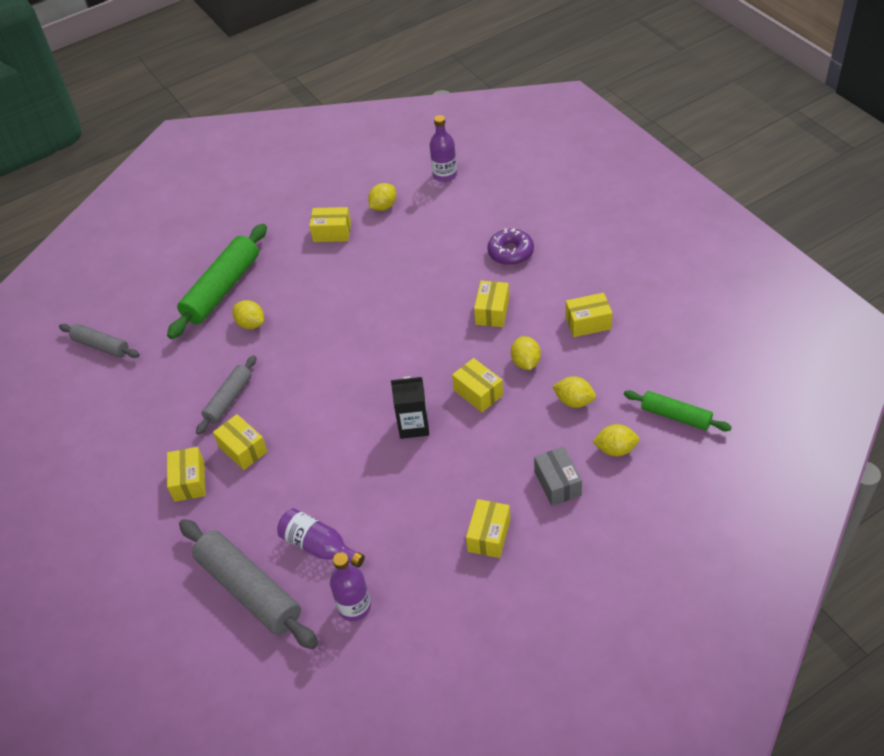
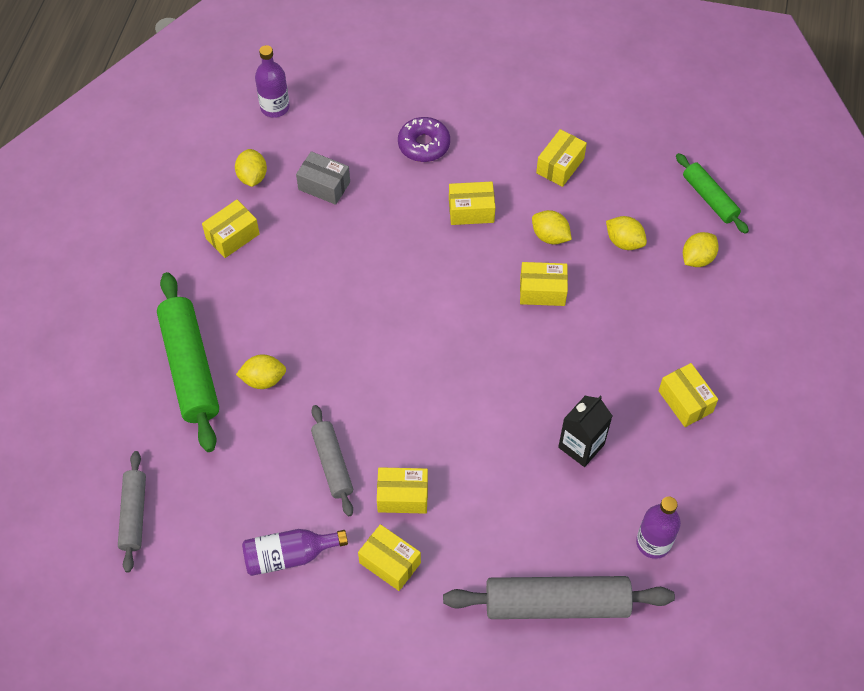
camera: 50 degrees left, 10 degrees up
(101, 346) = (134, 514): grey rolling pin -> grey rolling pin turned 75 degrees counterclockwise
(319, 546) = (569, 521): purple bottle -> purple bottle (289, 555)
(413, 425) = (523, 359): black carton -> black carton (581, 446)
(492, 312) = (471, 211): yellow box -> yellow box turned 60 degrees counterclockwise
(557, 483) = (687, 319): grey box -> grey box (324, 186)
(574, 401) = (624, 242): yellow lemon -> yellow lemon turned 60 degrees clockwise
(675, 416) = (709, 198): green rolling pin -> green rolling pin turned 75 degrees clockwise

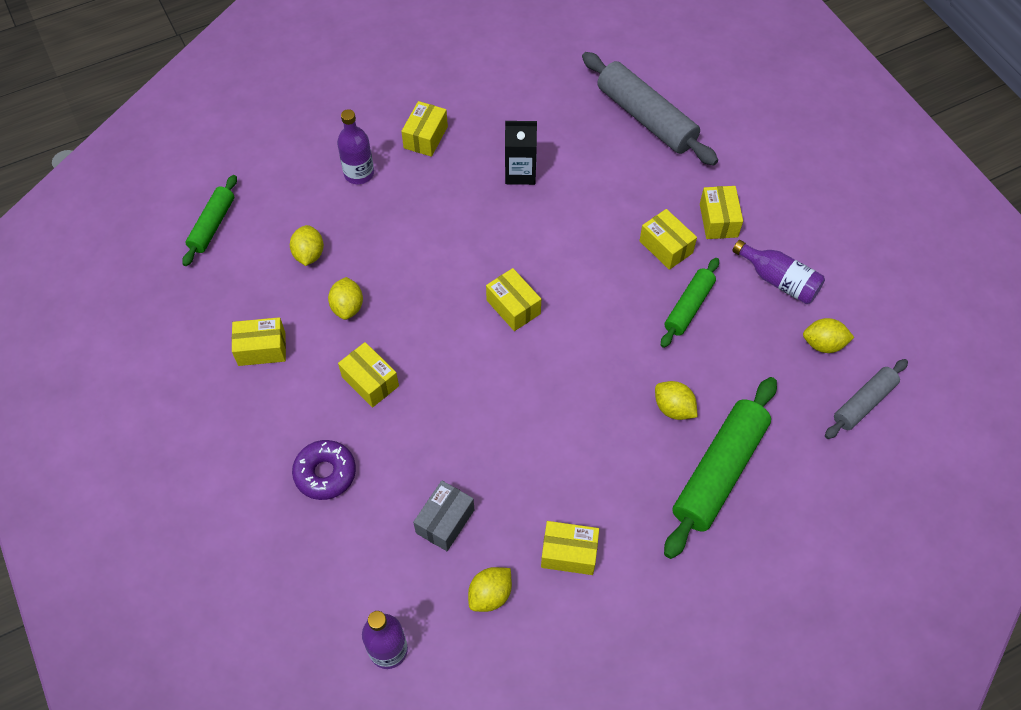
camera: 130 degrees left, 0 degrees up
(324, 186) = (445, 521): grey box -> grey box turned 45 degrees clockwise
(332, 464) = (689, 307): grey rolling pin -> green rolling pin
(542, 291) = (408, 278): yellow box -> yellow box (513, 307)
(653, 542) = (552, 95): purple bottle -> purple bottle (359, 174)
(697, 258) = (285, 199): yellow lemon -> yellow lemon (823, 344)

